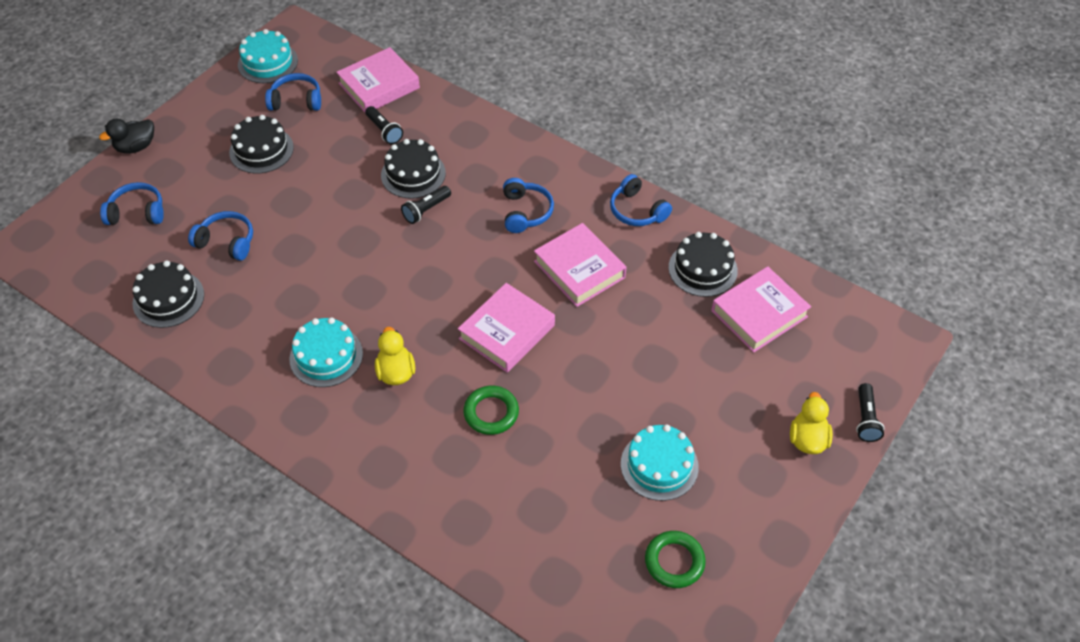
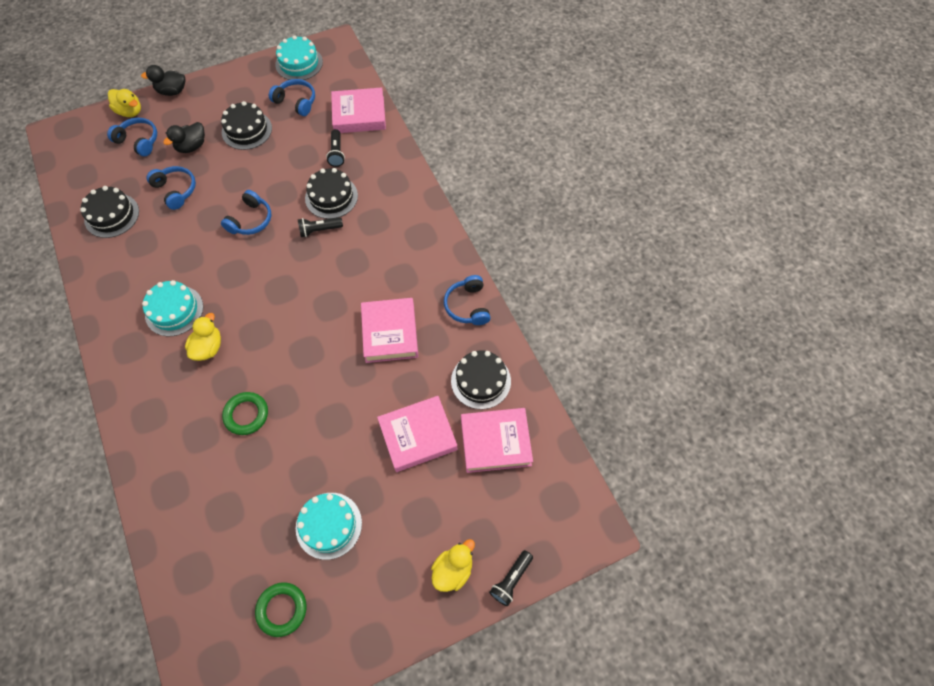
camera: 30 degrees right, 10 degrees up
(100, 187) = (130, 111): none -> yellow duck
(208, 191) = (192, 146): none -> black duck
(507, 332) = (303, 357): pink book -> pink book (418, 436)
(525, 212) = (386, 266): blue headphones -> blue headphones (250, 220)

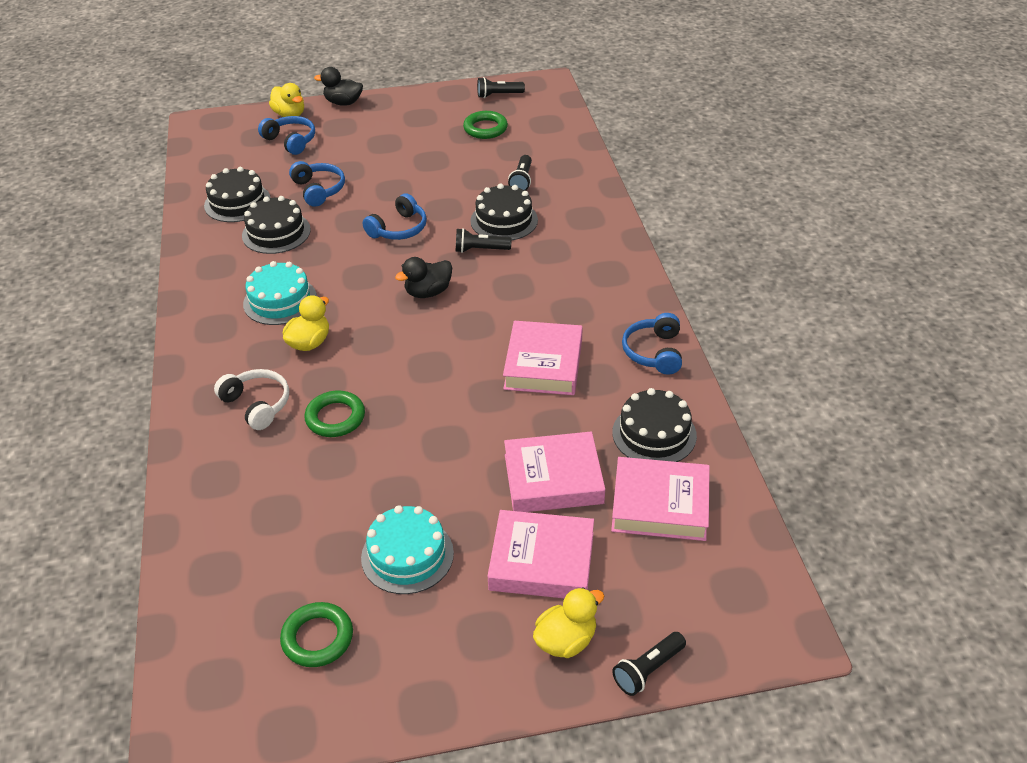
camera: 15 degrees right, 20 degrees down
(183, 415) = (257, 405): none -> white headphones
(192, 146) = (350, 153): black duck -> black duck (428, 292)
(247, 130) = (419, 146): black cake -> black cake (276, 233)
(296, 102) = (485, 128): blue headphones -> green ring
(299, 63) = (498, 95): turquoise cake -> black flashlight
(359, 115) = (559, 149): pink book -> pink book (541, 561)

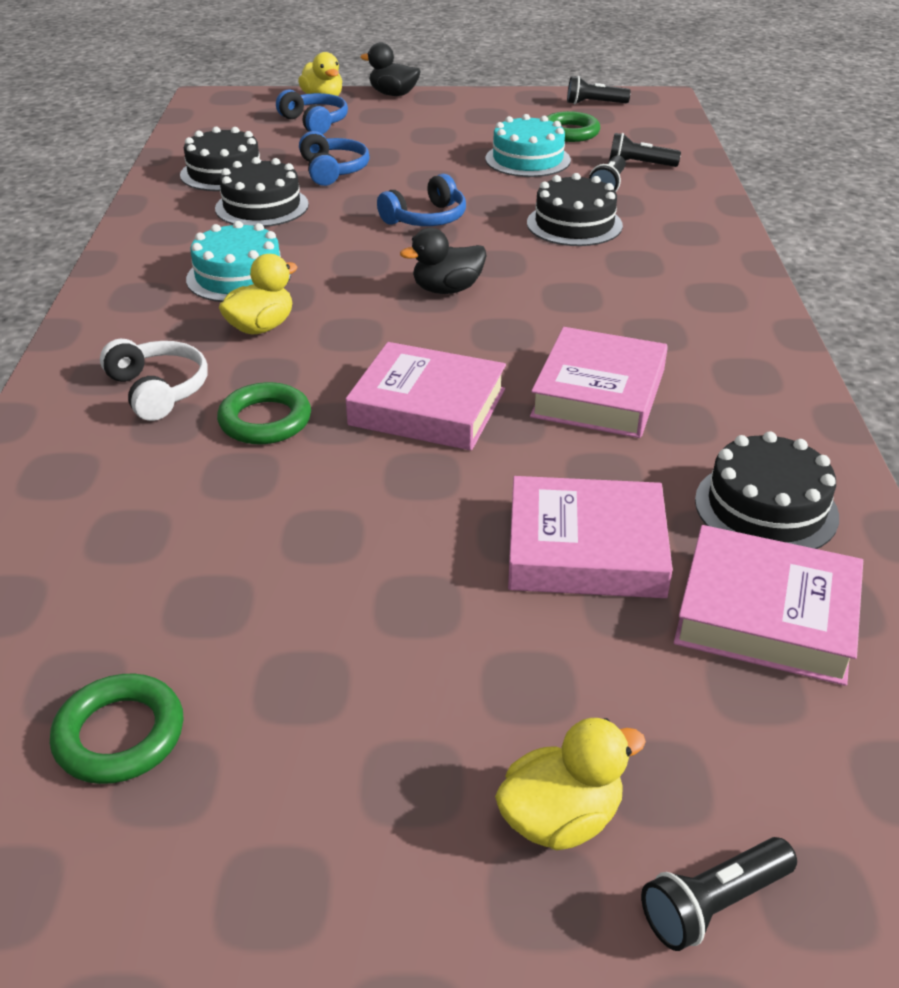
camera: 10 degrees right, 5 degrees down
(407, 555) = (314, 627): turquoise cake -> turquoise cake (527, 159)
(480, 250) = (533, 251): black flashlight -> black flashlight (639, 165)
(541, 561) = (541, 673): pink book -> pink book (427, 407)
(654, 352) = (777, 399): blue headphones -> none

